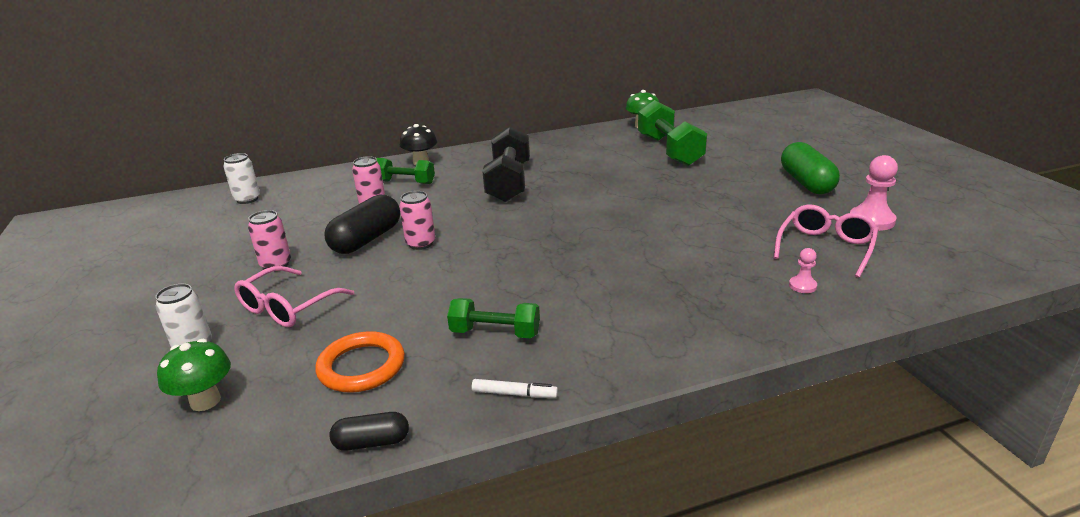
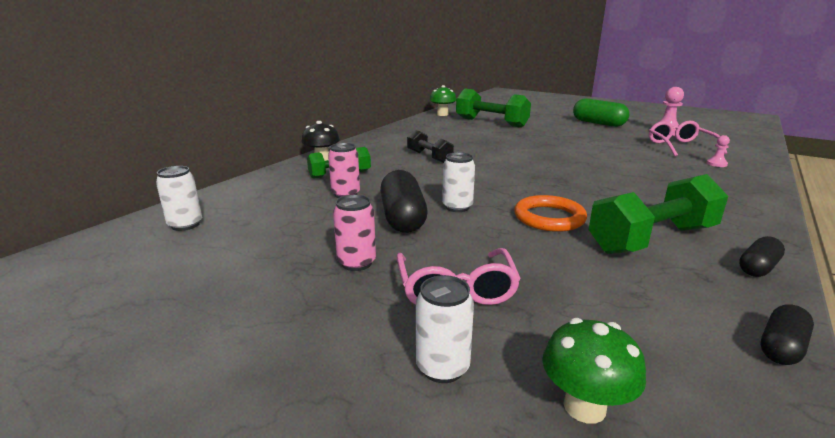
camera: 40 degrees left, 5 degrees down
(361, 366) = (632, 301): orange ring -> orange ring (549, 218)
(421, 244) = (457, 207): pink can -> white can
(495, 333) = (652, 239): green dumbbell -> green dumbbell, size x1.69
(509, 182) = (429, 157): black dumbbell -> black dumbbell, size x0.59
(514, 394) = (758, 267): white marker -> black capsule

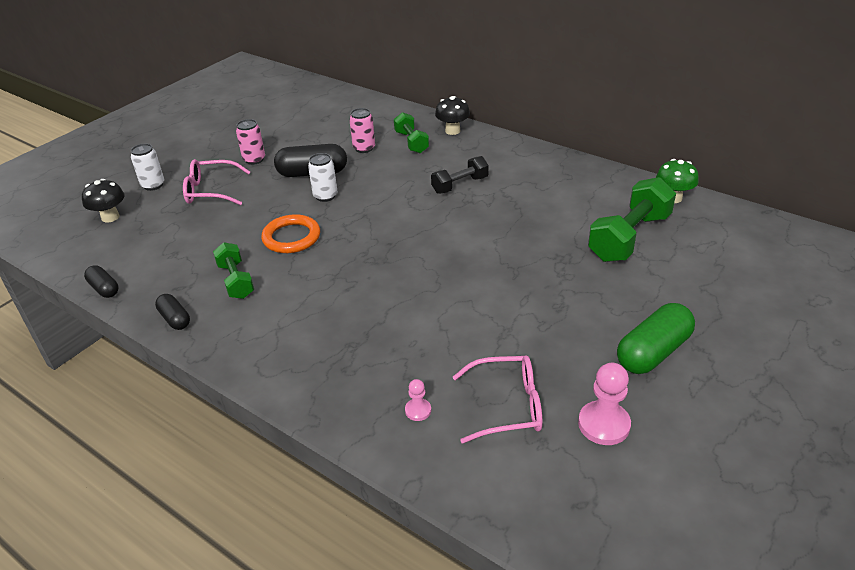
camera: 95 degrees right, 15 degrees up
(185, 225) = (325, 102): white can -> none
(584, 407) = (110, 217): green mushroom -> black mushroom
(652, 239) = (236, 281): green dumbbell -> green dumbbell, size x0.59

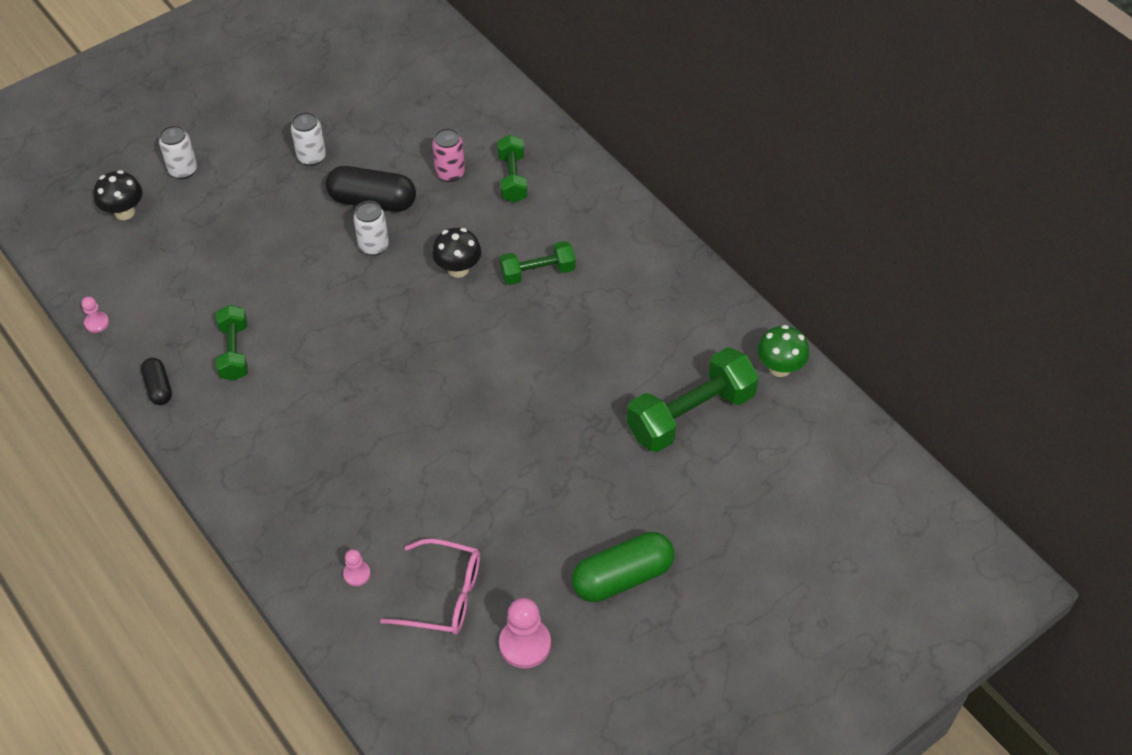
camera: 15 degrees right, 15 degrees up
(104, 289) = (97, 323): black capsule -> pink pawn
(212, 191) = (247, 199): pink glasses -> none
(254, 160) = (311, 157): pink can -> white can
(291, 237) = (313, 303): orange ring -> none
(452, 131) = (573, 171): black mushroom -> black mushroom (458, 269)
(460, 185) = (537, 272): black dumbbell -> green dumbbell

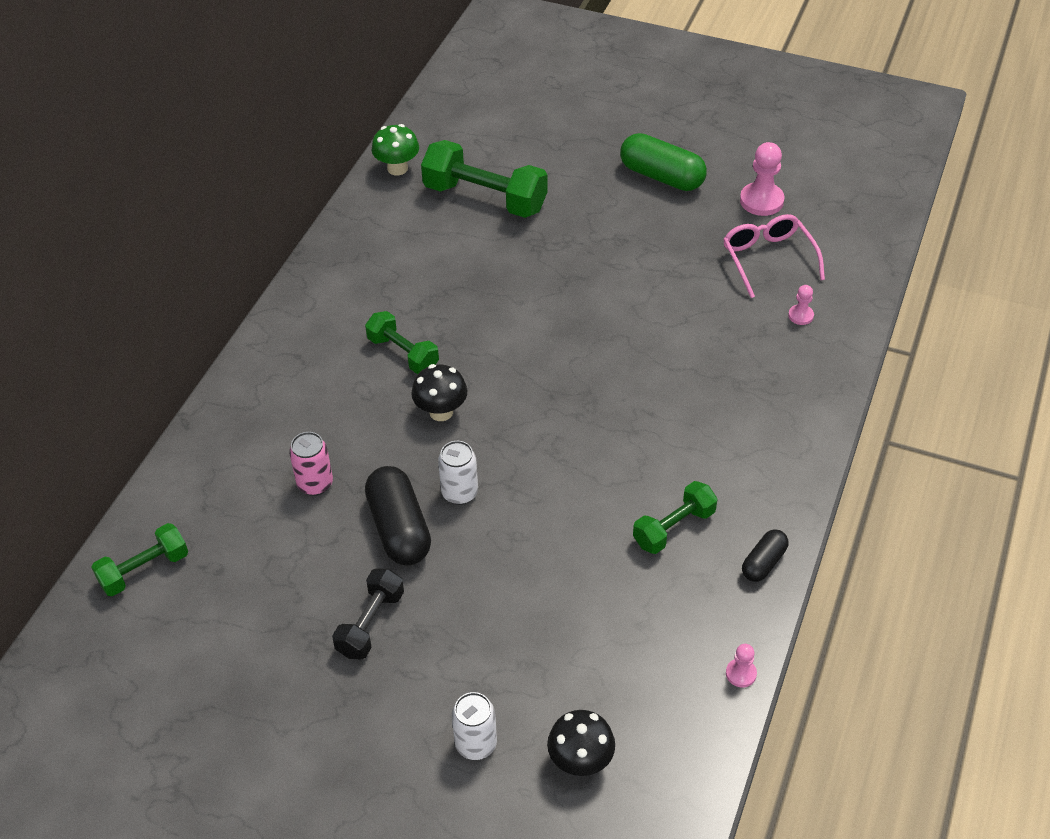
camera: 120 degrees left, 5 degrees down
(311, 157) = (370, 623): white can -> black dumbbell
(512, 178) = (290, 430): green dumbbell -> green dumbbell (144, 570)

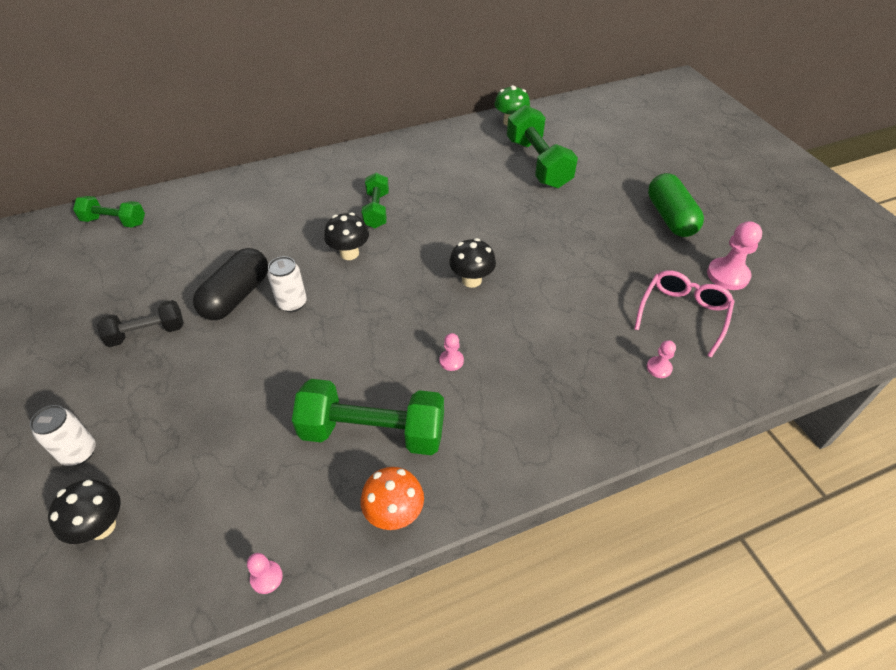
camera: 45 degrees right, 0 degrees up
(315, 484) = (238, 241): pink can -> none
(580, 353) = (471, 280): none -> black mushroom
(655, 430) = (451, 361): none -> pink pawn
(674, 528) = (373, 432): green dumbbell -> green dumbbell, size x1.69
(763, 563) = (394, 514): black capsule -> orange mushroom

